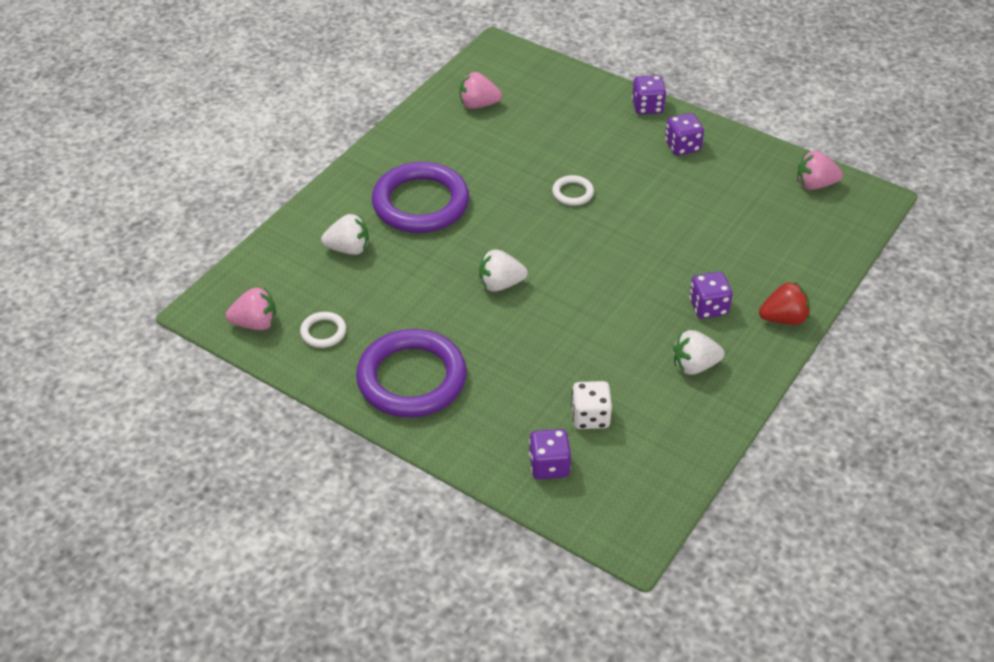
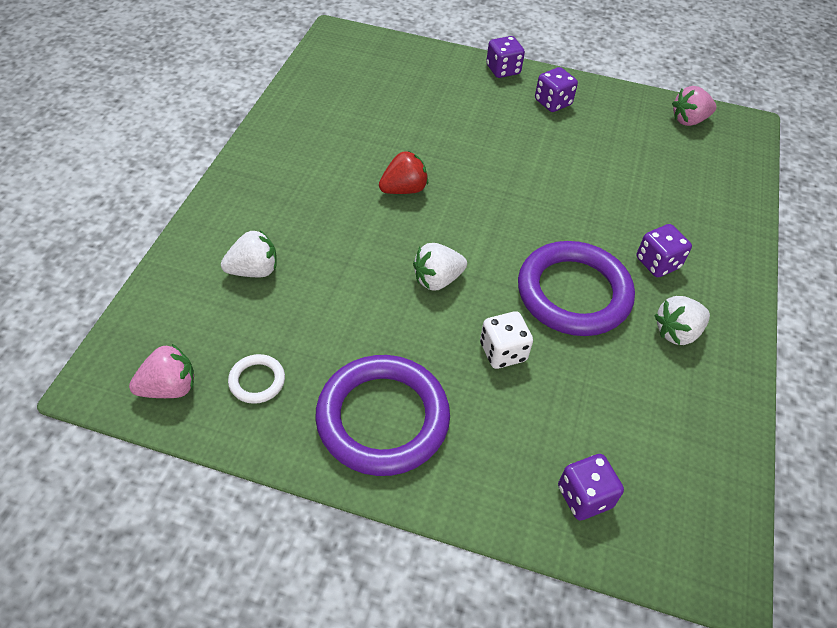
camera: 20 degrees left, 5 degrees up
(420, 203) = (317, 203): purple ring -> purple ring (573, 293)
(478, 104) = (338, 91): pink strawberry -> none
(572, 193) = (470, 166): white ring -> none
(590, 417) = (601, 420): white dice -> white dice (503, 352)
(783, 318) = (733, 261): red strawberry -> red strawberry (404, 189)

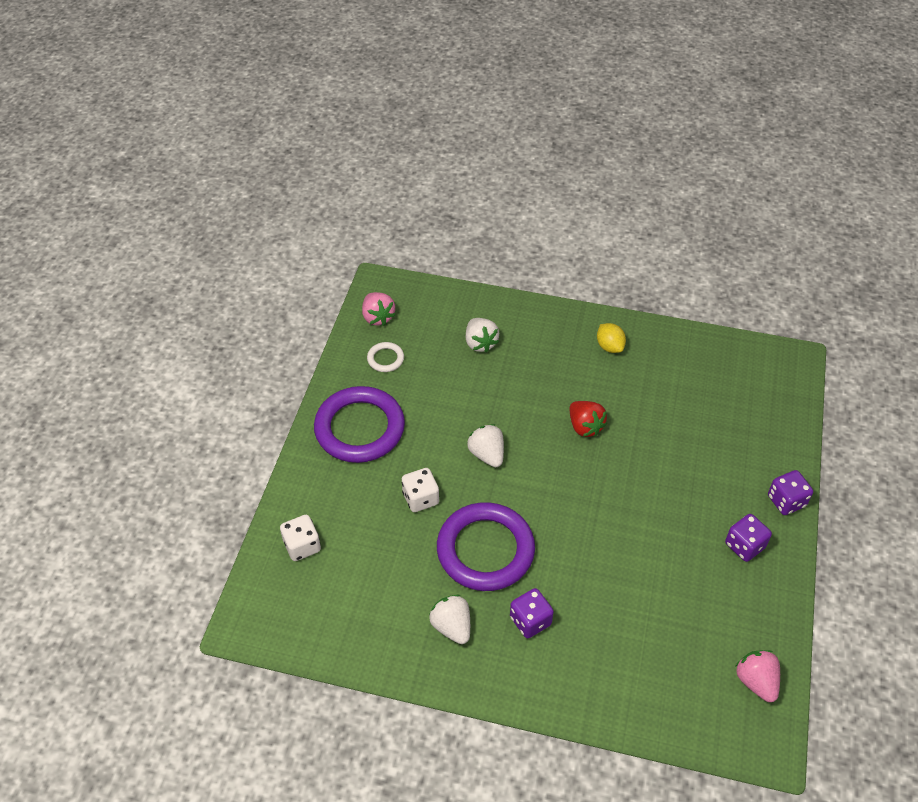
camera: 90 degrees right, 0 degrees up
(289, 154) = (609, 346): none -> yellow lemon
(584, 497) = (302, 546): purple dice -> white dice

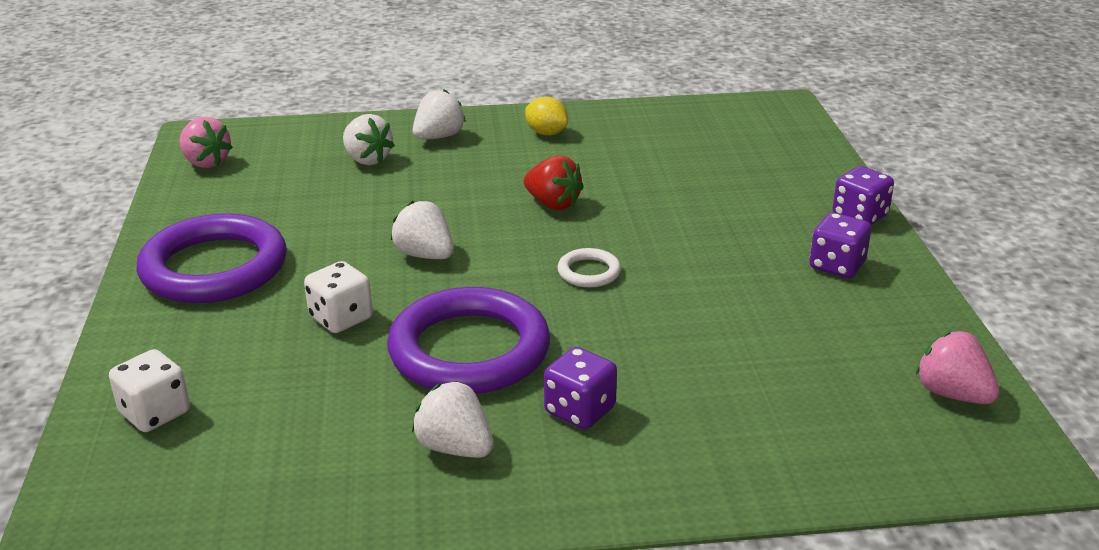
camera: 20 degrees left, 20 degrees down
(385, 359) = (231, 196): white ring -> white ring (589, 272)
(535, 330) = (438, 137): none -> white strawberry

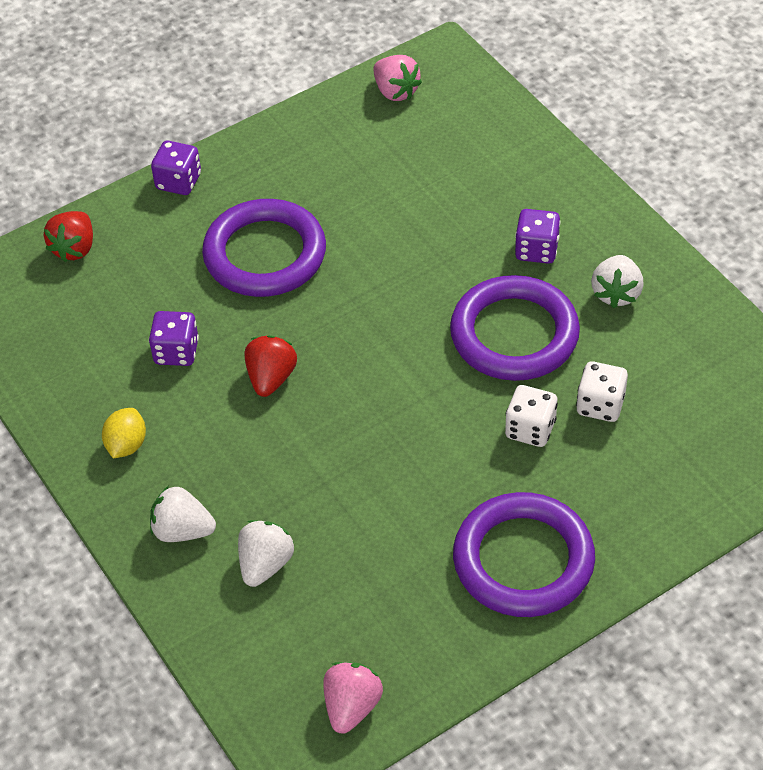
camera: 115 degrees left, 20 degrees up
(155, 413) = (707, 469): white dice -> white dice (600, 405)
(425, 255) = (409, 424): white strawberry -> none
(589, 272) = (367, 310): white ring -> none
(717, 237) = (265, 254): none -> purple ring
(797, 152) = (74, 248): none -> red strawberry
(837, 266) = (268, 176): purple dice -> purple dice (176, 352)
(952, 394) = (395, 91): pink strawberry -> pink strawberry turned 60 degrees counterclockwise

